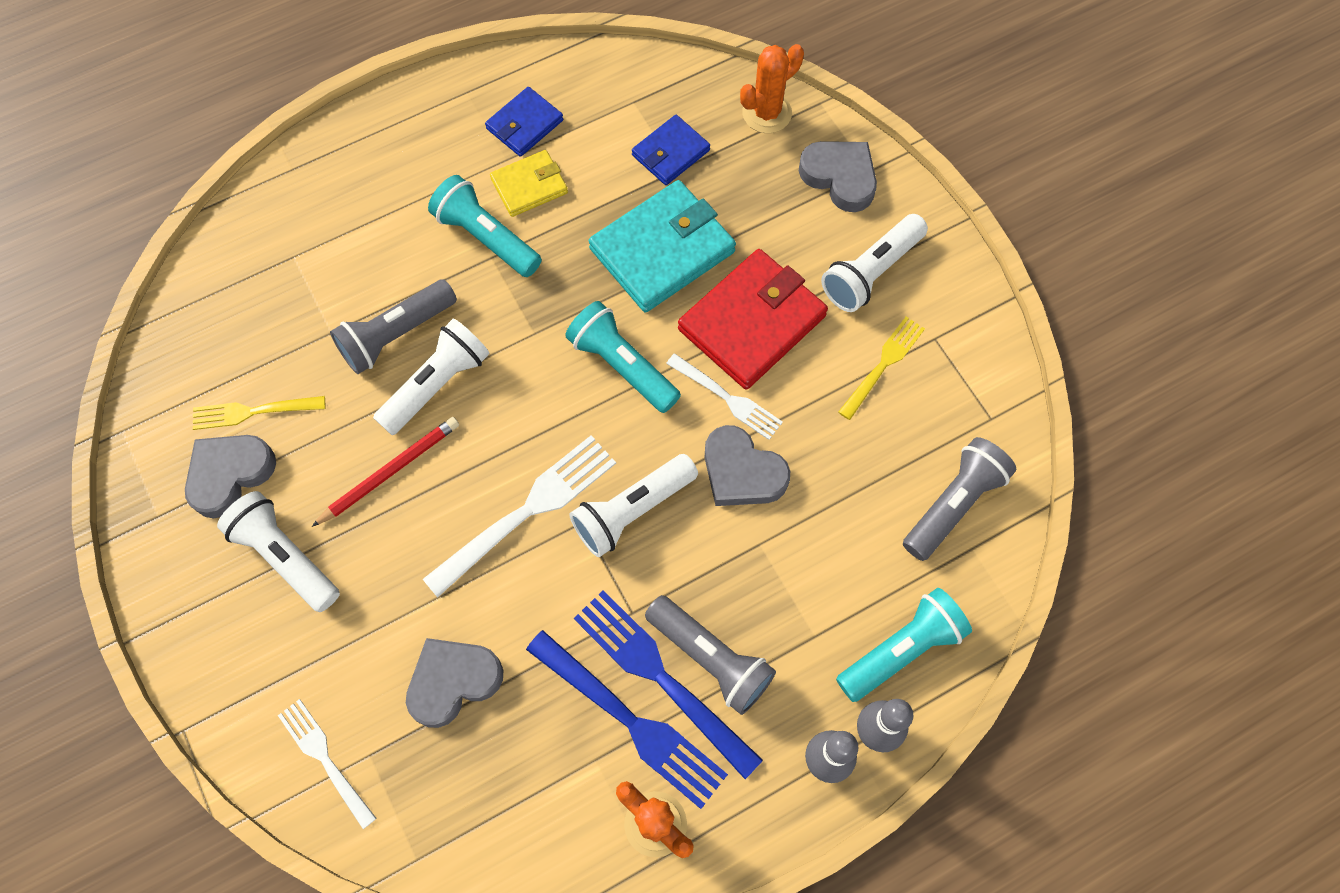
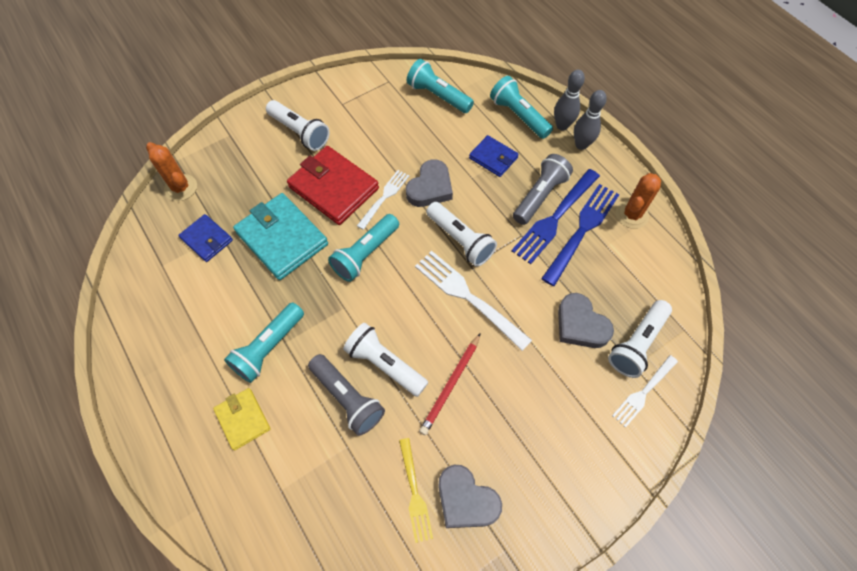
camera: 95 degrees left, 5 degrees down
(285, 557) = (520, 445): white flashlight -> white flashlight (637, 344)
(390, 471) = (451, 385): red pencil -> red pencil turned 105 degrees counterclockwise
(525, 124) = (173, 334): blue wallet -> blue wallet (493, 158)
(529, 186) = (227, 324): yellow wallet -> yellow wallet (243, 419)
(840, 177) = (233, 148): grey heart -> none
(883, 364) = (359, 126): yellow fork -> none
(953, 504) = (438, 96): grey flashlight -> turquoise flashlight

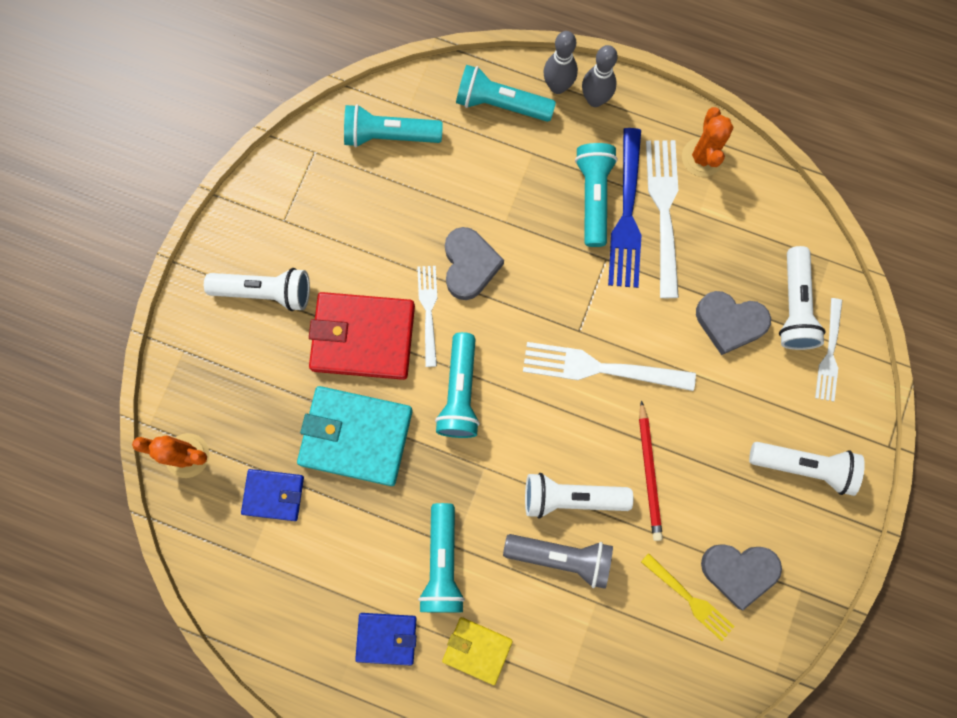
camera: 35 degrees left, 15 degrees up
(460, 240) = (547, 308): white flashlight -> white flashlight (804, 466)
(493, 158) = (511, 180): blue wallet -> blue wallet (386, 638)
(539, 196) = (593, 197): grey flashlight -> turquoise flashlight
(582, 230) = (664, 211): blue fork -> white fork

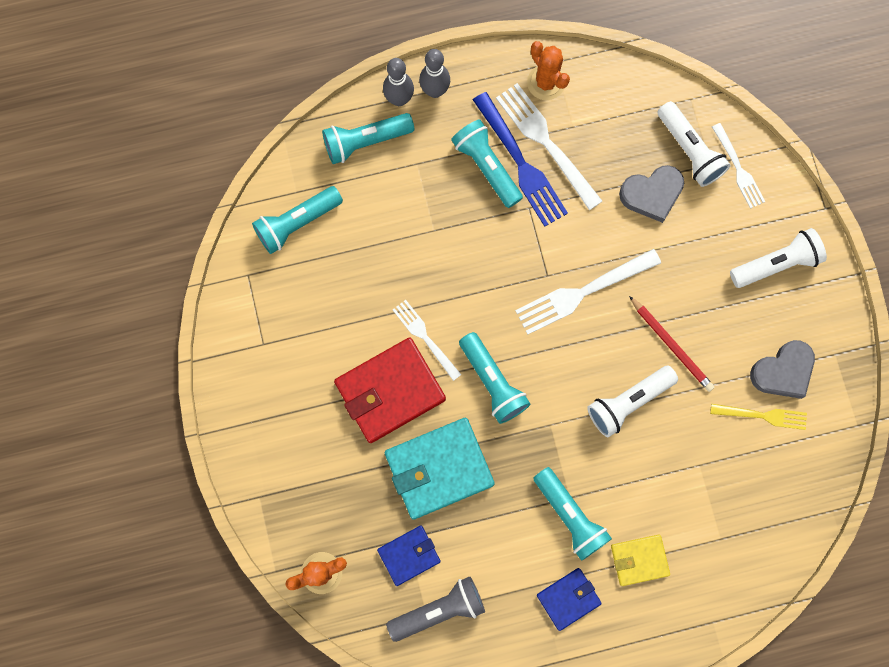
camera: 35 degrees left, 0 degrees up
(265, 292) = (289, 408): white flashlight -> none
(469, 265) = (431, 282): grey heart -> none
(561, 556) = (651, 450): grey flashlight -> grey flashlight (439, 609)

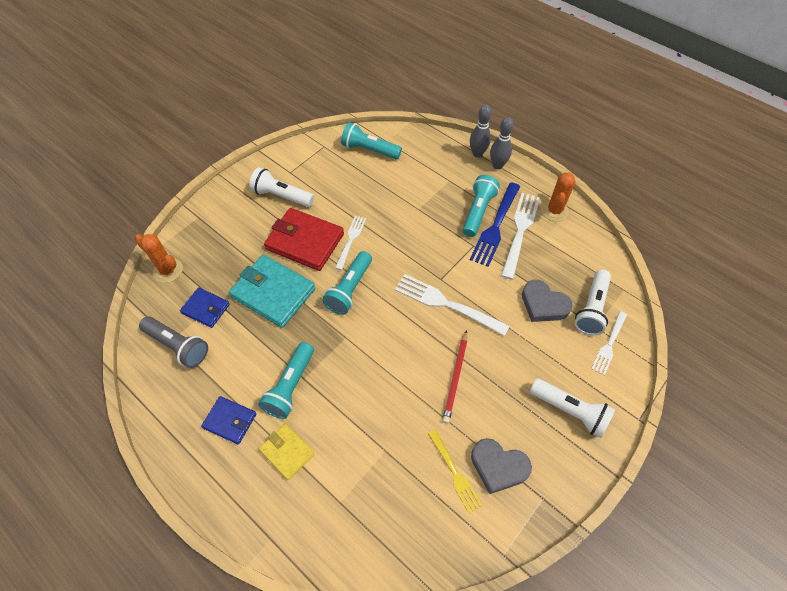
camera: 55 degrees right, 20 degrees down
(365, 142) = (440, 153): turquoise flashlight -> none
(628, 402) = (395, 375): white flashlight -> white flashlight (281, 196)

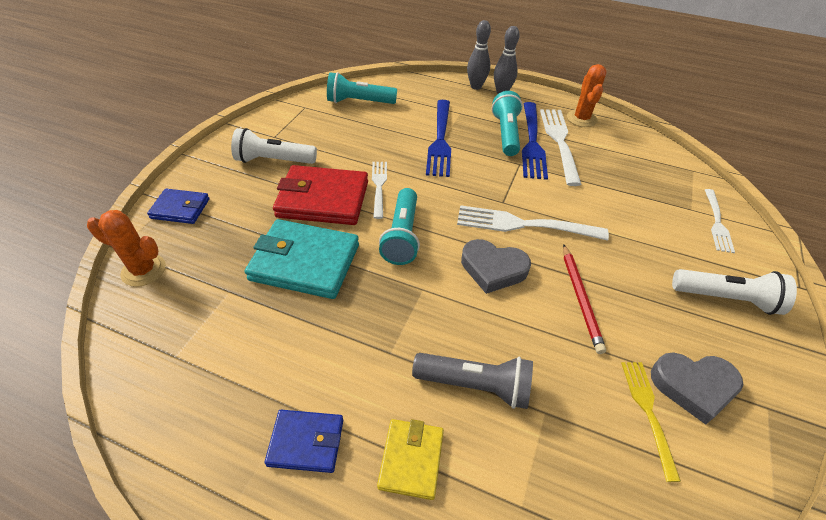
camera: 20 degrees left, 10 degrees down
(178, 346) = (188, 361): grey flashlight -> grey flashlight (475, 385)
(206, 309) = (216, 303): blue wallet -> blue wallet (180, 208)
(287, 452) = (411, 459): yellow wallet -> yellow wallet turned 75 degrees clockwise
(291, 386) = (377, 368): turquoise flashlight -> none
(419, 206) = (440, 140): none -> blue fork
(454, 473) = (648, 412): yellow fork -> yellow fork turned 135 degrees counterclockwise
(543, 304) = (626, 201): grey heart -> grey heart (493, 269)
(591, 309) = (676, 194): white flashlight -> none

